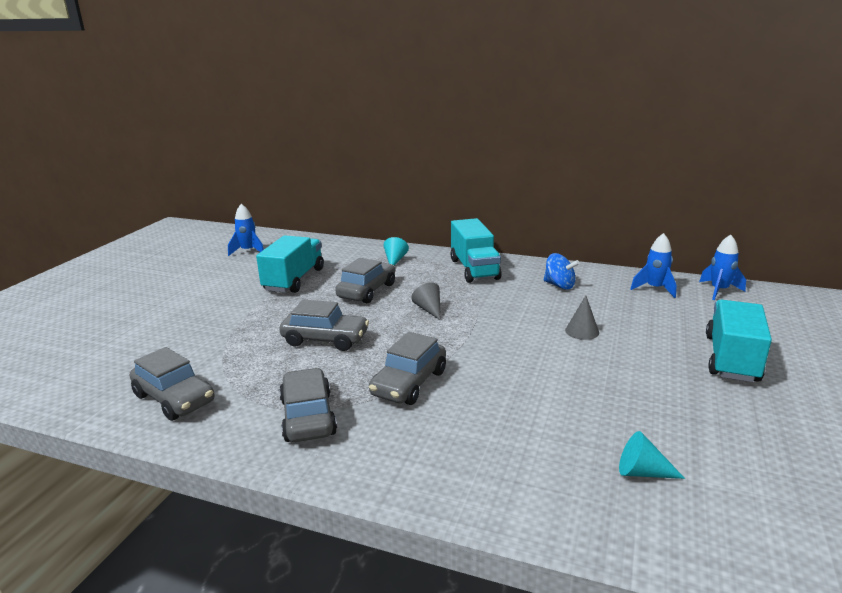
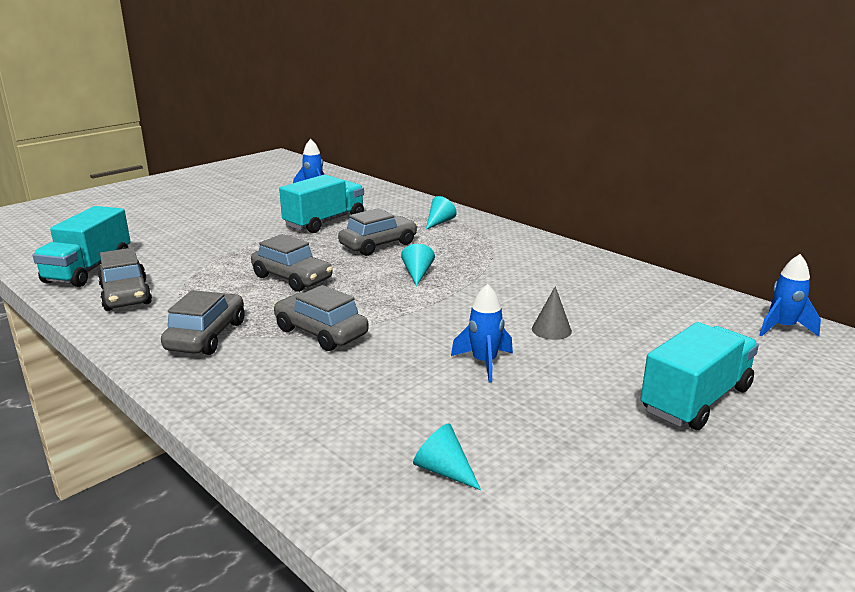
camera: 25 degrees right, 0 degrees up
(409, 383) = (321, 332): grey car -> grey car turned 75 degrees clockwise
(429, 309) = (417, 274): grey cone -> turquoise cone
(474, 269) = (510, 246): turquoise truck -> turquoise truck (88, 269)
(559, 285) = (585, 281): blue spinning top -> none
(654, 289) = (698, 308): blue rocket -> blue rocket (484, 363)

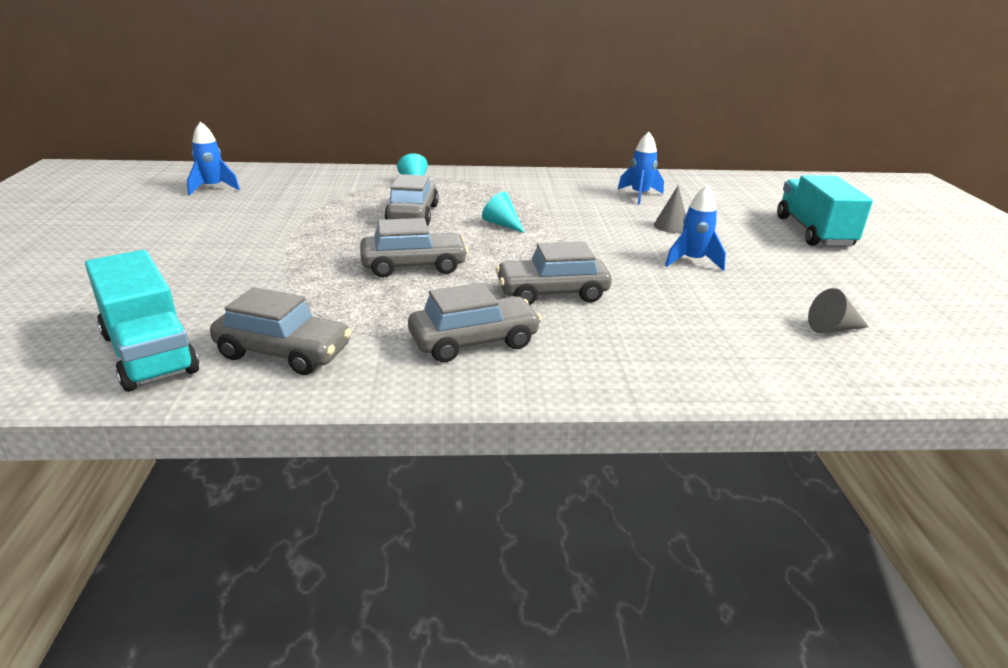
camera: 50 degrees left, 5 degrees up
(206, 336) = (474, 341): grey car -> grey car turned 105 degrees clockwise
(325, 222) = (309, 212): turquoise truck -> none
(444, 470) = (833, 329): turquoise cone -> grey cone
(782, 328) = (752, 181): blue rocket -> blue rocket (639, 195)

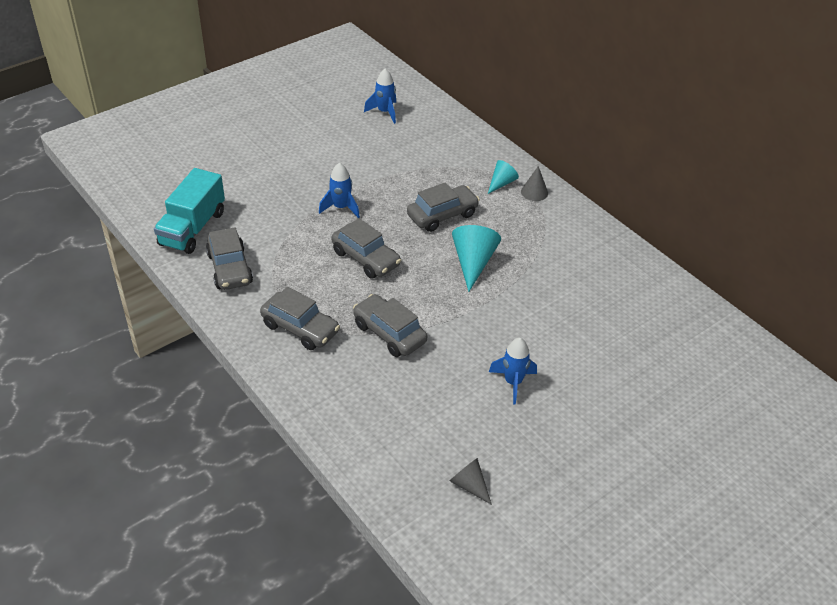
camera: 55 degrees right, 15 degrees up
(502, 224) = (473, 263): turquoise cone -> turquoise cone, size x1.68
(639, 195) = (625, 308): blue rocket -> blue rocket (341, 207)
(671, 226) = (573, 349): grey cone -> grey cone (534, 192)
(813, 232) = (662, 439): turquoise truck -> none

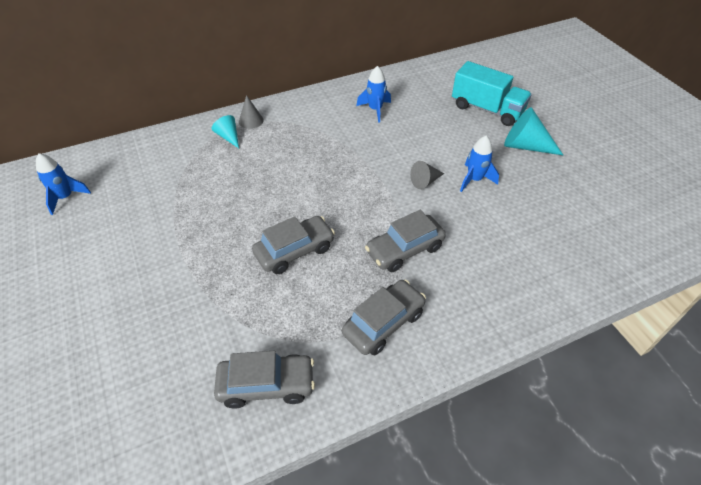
camera: 75 degrees left, 5 degrees up
(192, 228) = (172, 424): turquoise truck -> turquoise truck (487, 109)
(341, 207) = (206, 259): blue rocket -> blue rocket (375, 110)
(442, 215) = (254, 183): grey car -> none
(469, 485) = (583, 227): grey cone -> grey cone (425, 181)
(473, 263) = (327, 175): turquoise cone -> turquoise cone (525, 146)

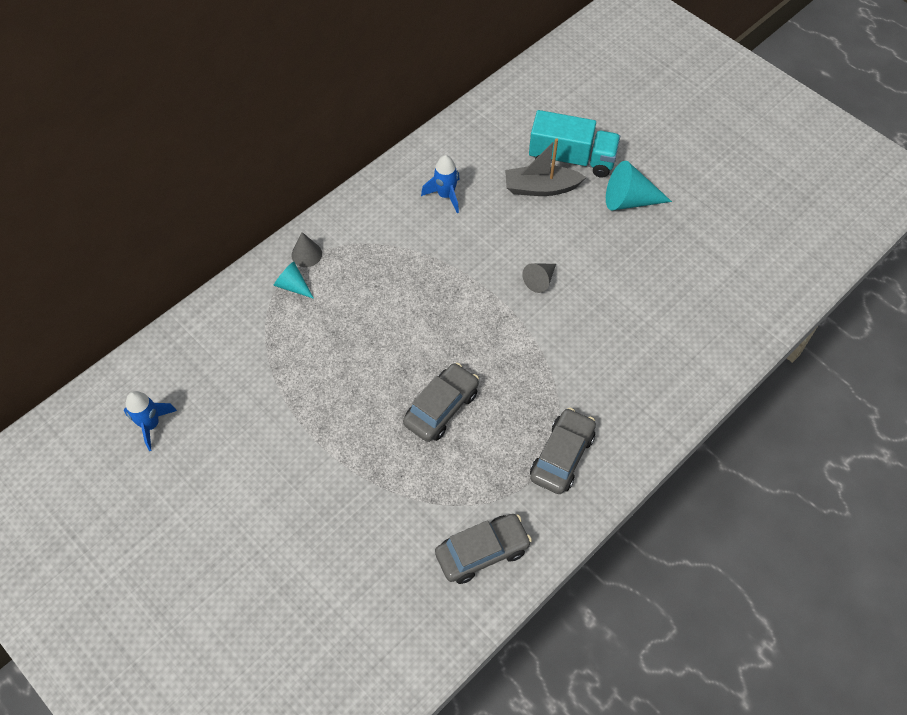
camera: 20 degrees left, 10 degrees up
(404, 250) = (551, 371): grey car -> none
(453, 122) = (541, 188): none -> grey boat
(474, 180) = (590, 262): blue rocket -> none

